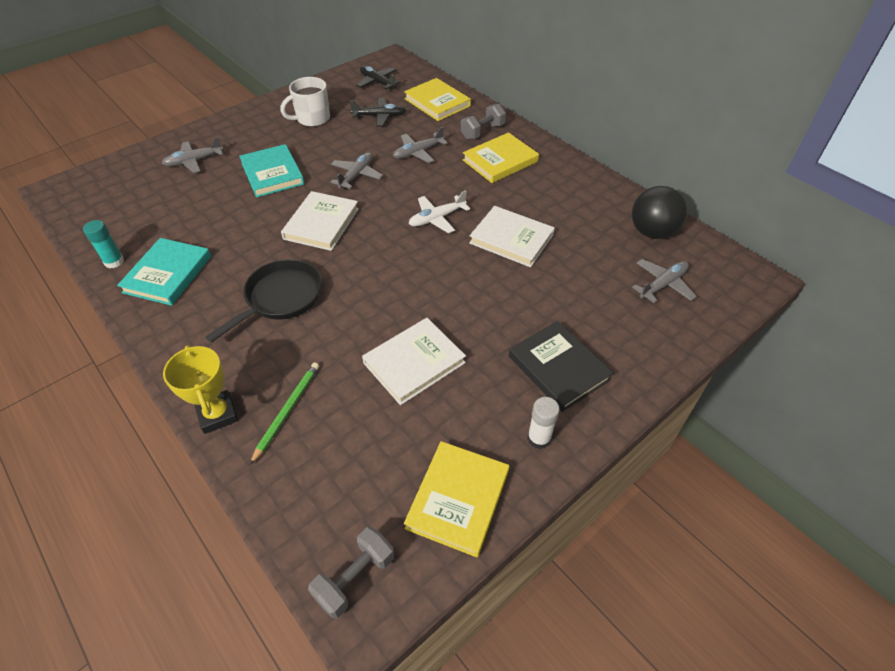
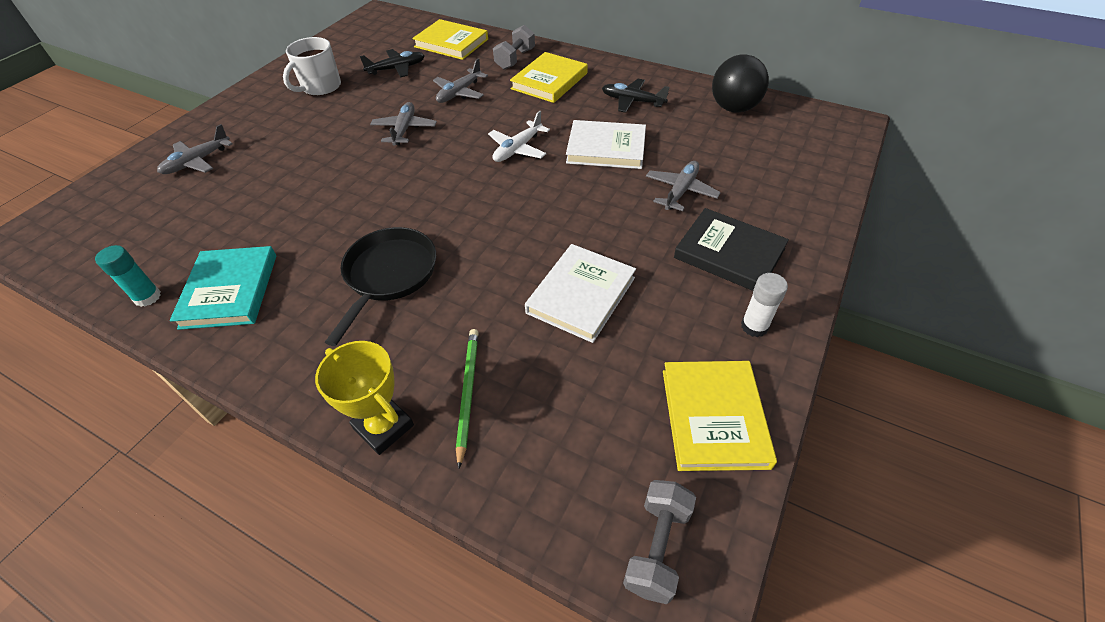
camera: 20 degrees left, 0 degrees up
(272, 174) = (304, 151): turquoise book -> none
(321, 224) = (393, 186): white book -> none
(377, 82) = (375, 38): black plane -> black plane (632, 101)
(663, 285) = (774, 150): grey plane -> grey plane (680, 191)

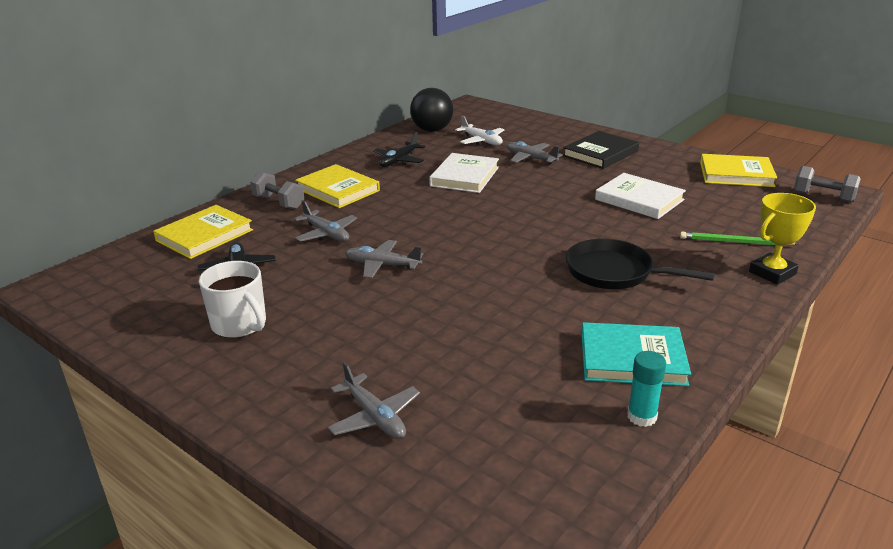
camera: 80 degrees left, 20 degrees down
(517, 149) = (448, 210): white plane -> white plane (481, 141)
(754, 326) = (665, 156): white glue stick -> none

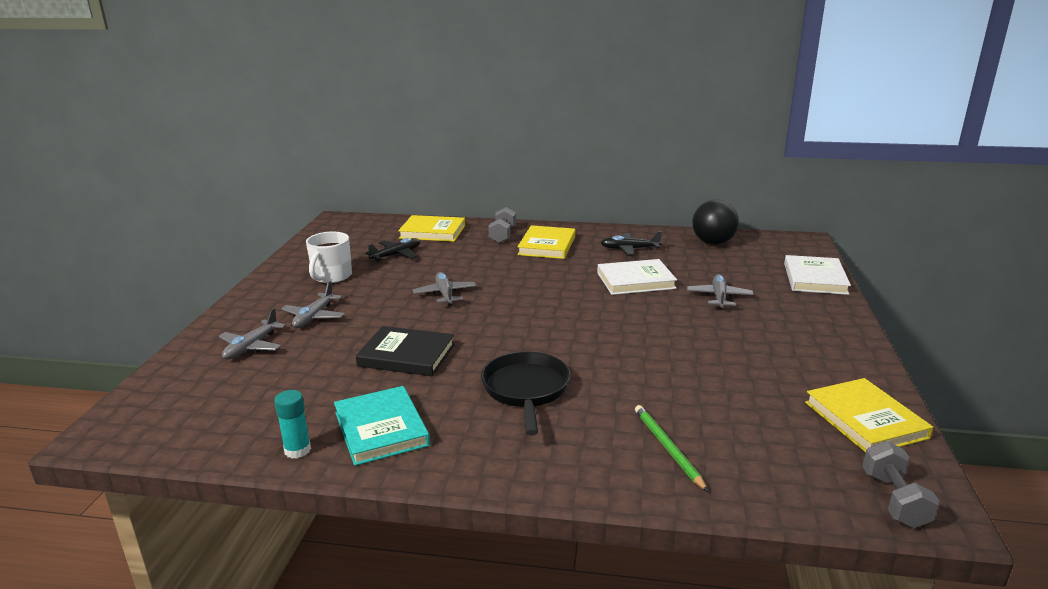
camera: 60 degrees right, 5 degrees down
(326, 234) = (473, 263): grey plane -> grey plane (314, 317)
(481, 141) = (724, 267): white plane -> none
(600, 153) = (789, 327): black book -> black book (406, 355)
(639, 200) = (701, 371): white book -> white book (815, 278)
(772, 273) = (617, 484): yellow trophy -> none

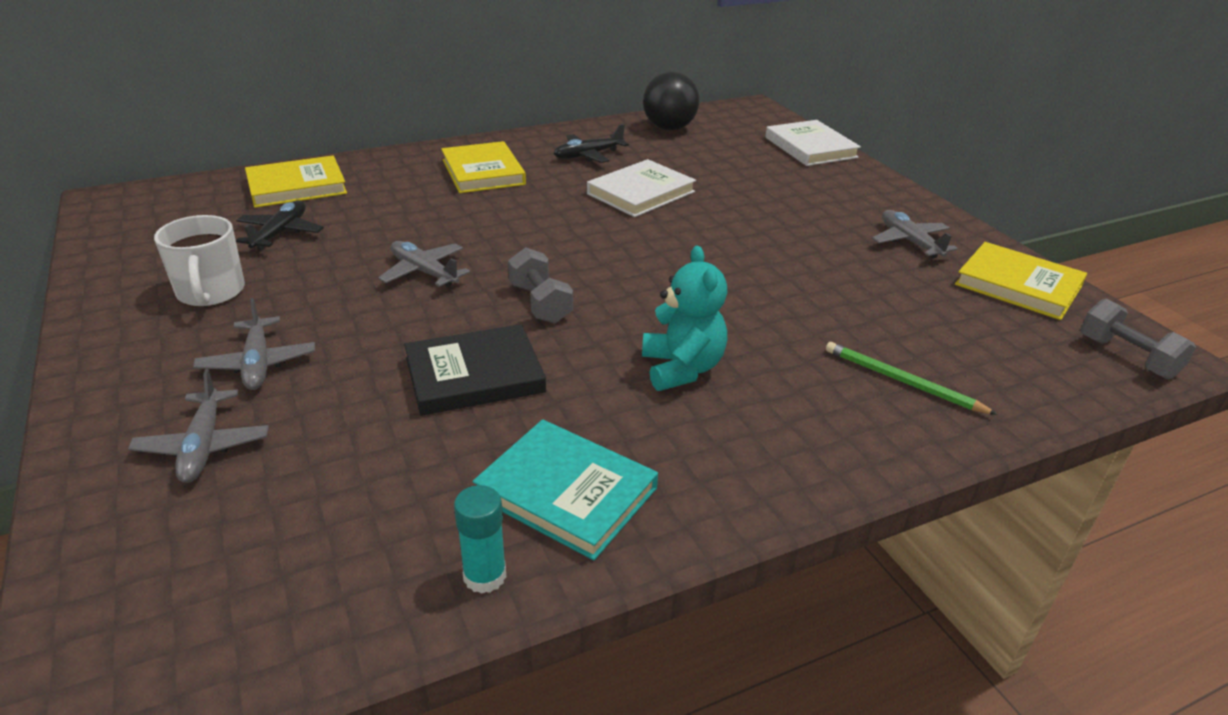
camera: 35 degrees left, 10 degrees up
(502, 235) = (407, 171): grey dumbbell -> grey dumbbell (540, 303)
(526, 390) = (682, 368): black pan -> turquoise teddy bear
(719, 297) = (748, 191): grey plane -> grey plane (909, 242)

